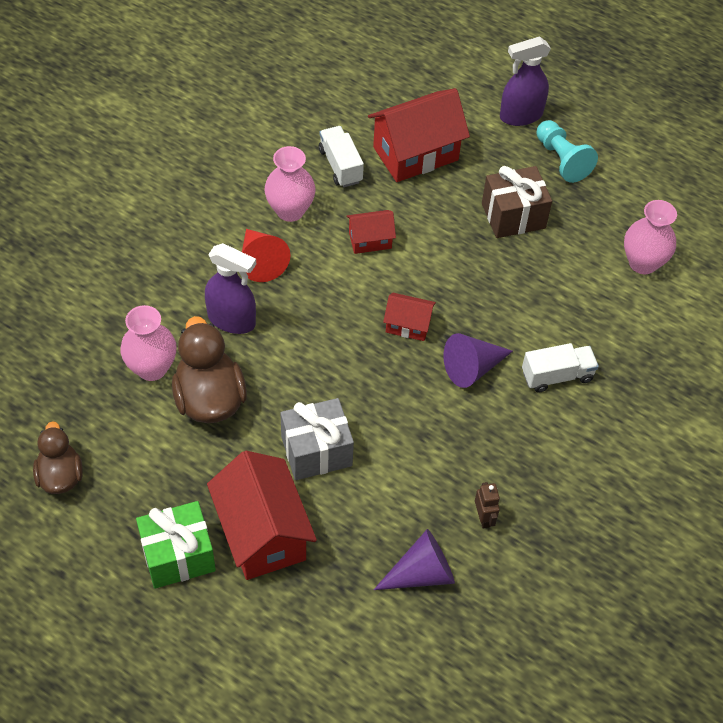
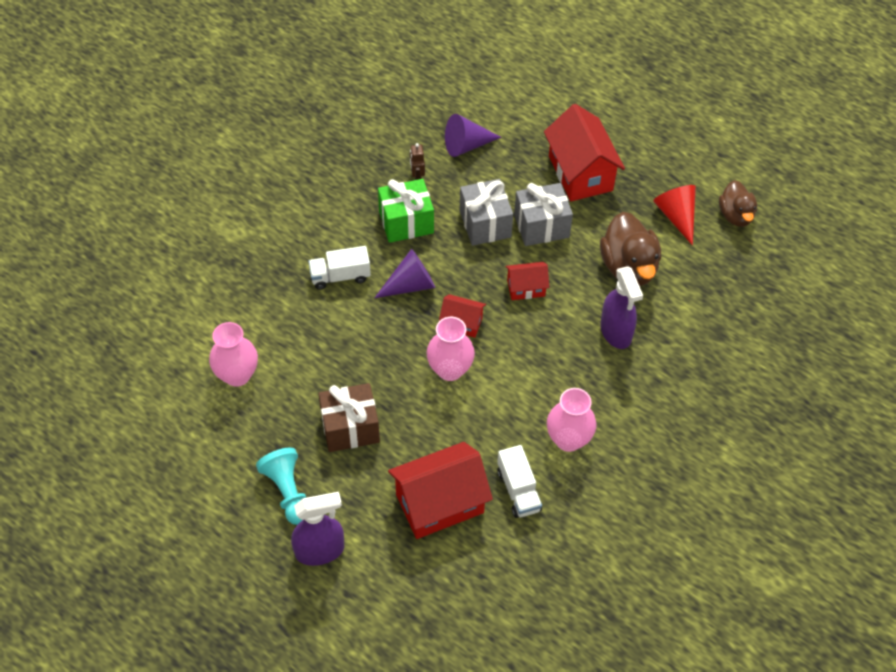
camera: 175 degrees left, 0 degrees up
(152, 368) = (679, 293): pink vase -> pink vase (450, 369)
(178, 556) = (639, 162): green gift -> green gift (406, 222)
(232, 320) = (616, 332): purple spray bottle -> purple spray bottle turned 135 degrees counterclockwise
(260, 262) = (594, 386): red cone -> red cone (676, 216)
(370, 240) = (491, 405): red house -> red house (526, 288)
(388, 451) = (485, 224): none -> grey gift

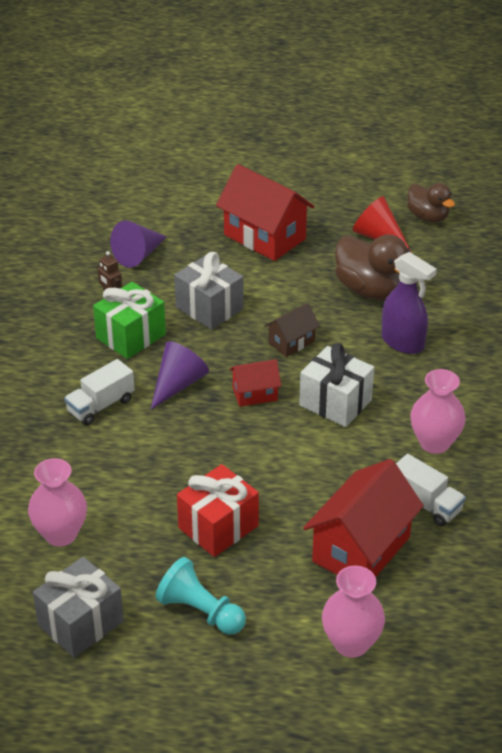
camera: 30 degrees left, 15 degrees down
(320, 550) = (277, 646): purple spray bottle -> none
(350, 428) = (218, 527): brown gift -> red gift
(450, 369) = (276, 436): pink vase -> pink vase (351, 643)
(518, 362) = (335, 402): none -> white gift
(526, 288) = (291, 342): red house -> brown house
(541, 226) = (264, 289): grey gift -> grey gift (81, 623)

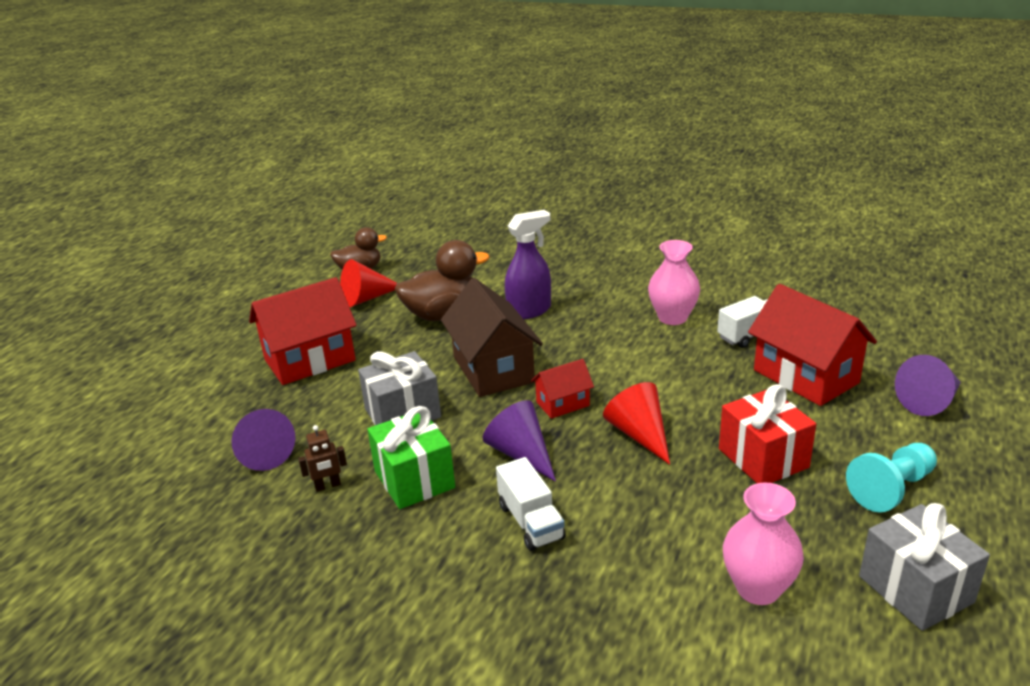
camera: 70 degrees left, 10 degrees down
(226, 447) = (639, 434): none -> red cone
(255, 394) = (563, 404): red house -> red house turned 60 degrees clockwise
(291, 342) = (493, 369): brown house -> brown house, size x1.93
(335, 402) = (597, 358): white gift -> none
(351, 643) = (930, 401): pink vase -> purple cone

